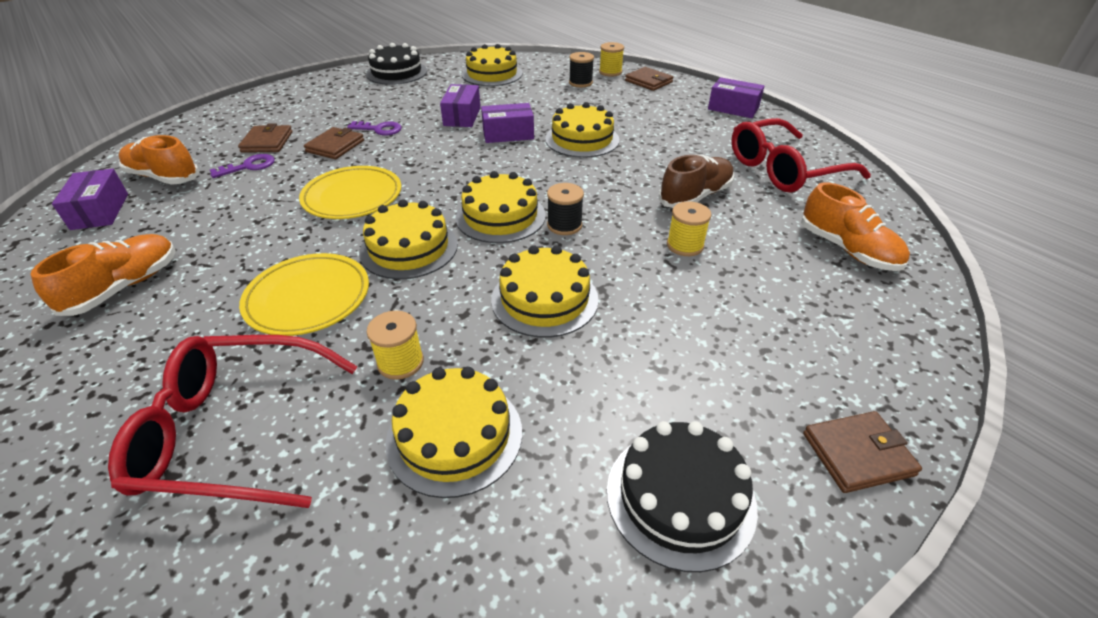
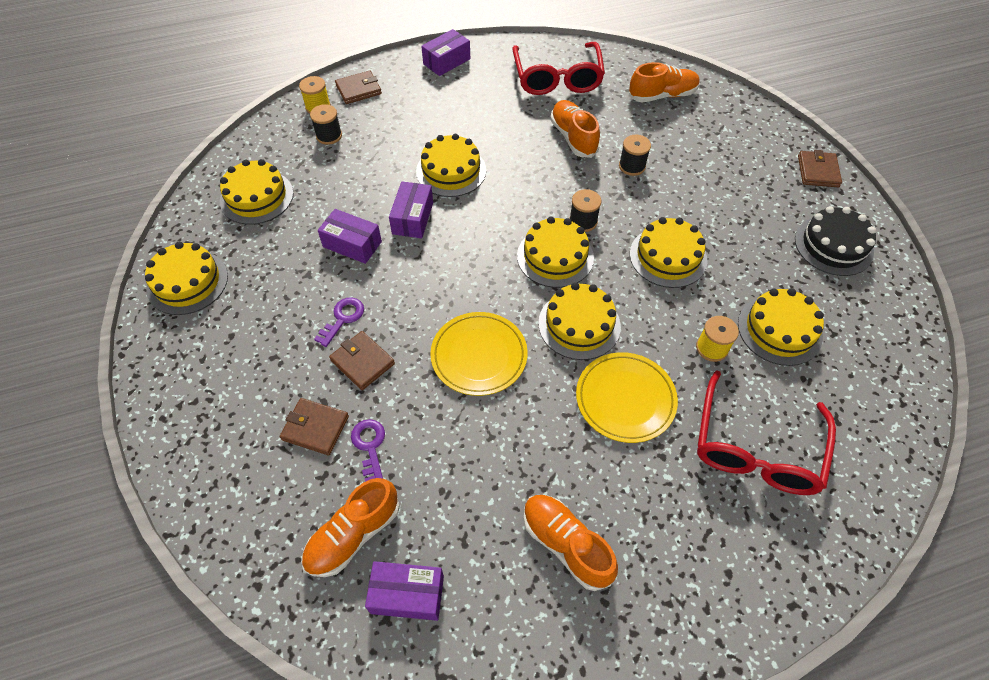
camera: 70 degrees left, 15 degrees up
(396, 72) = (187, 282): black cake -> yellow cake
(685, 245) = (632, 166): yellow spool -> black spool
(695, 196) = (573, 137): brown shoe -> orange shoe

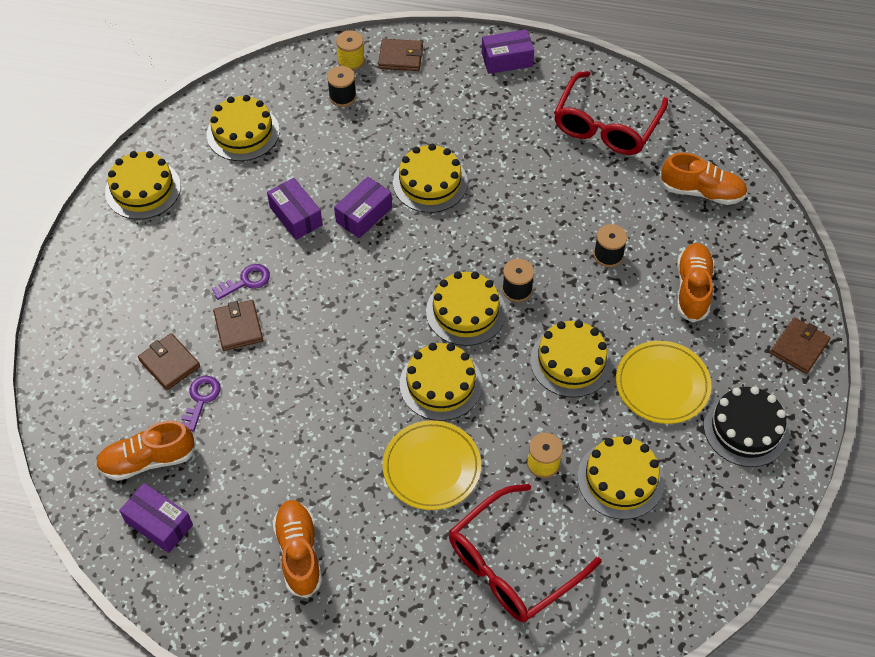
camera: 30 degrees right, 0 degrees up
(479, 356) = (336, 369): yellow plate -> yellow plate (662, 385)
(573, 137) = (573, 199): orange shoe -> orange shoe (692, 289)

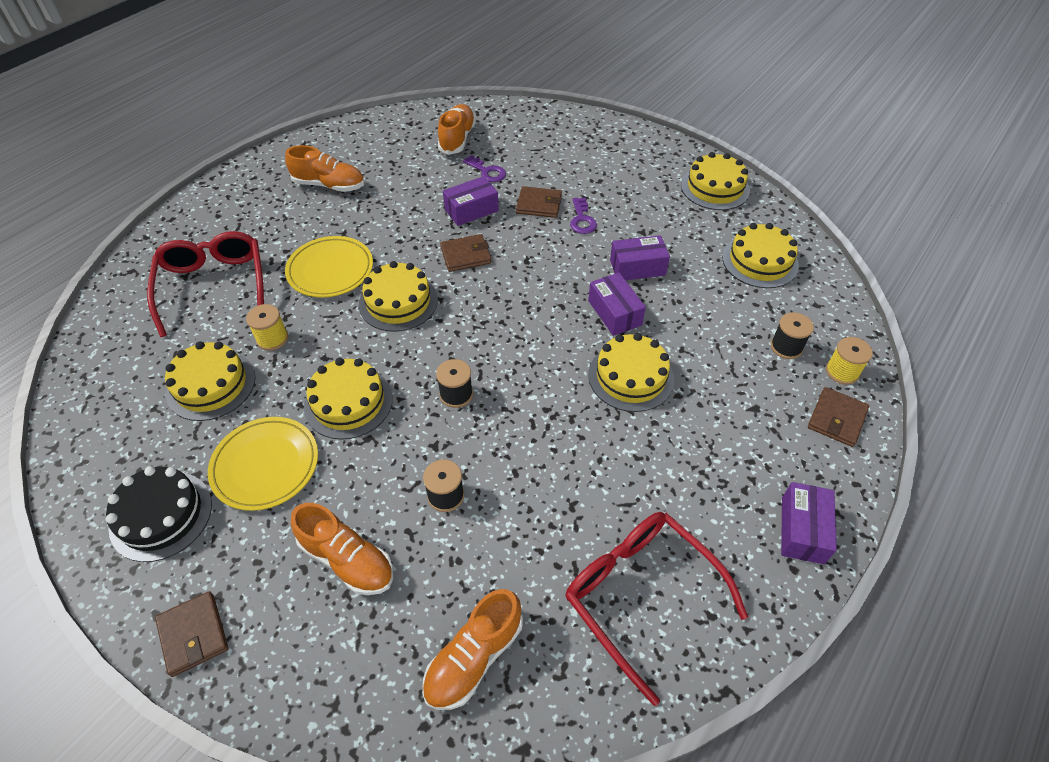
camera: 115 degrees right, 5 degrees down
(159, 523) = (406, 134): purple box -> purple box (471, 210)
(169, 363) = (529, 164): brown wallet -> brown wallet (466, 255)
(465, 311) = (458, 346): yellow cake -> none

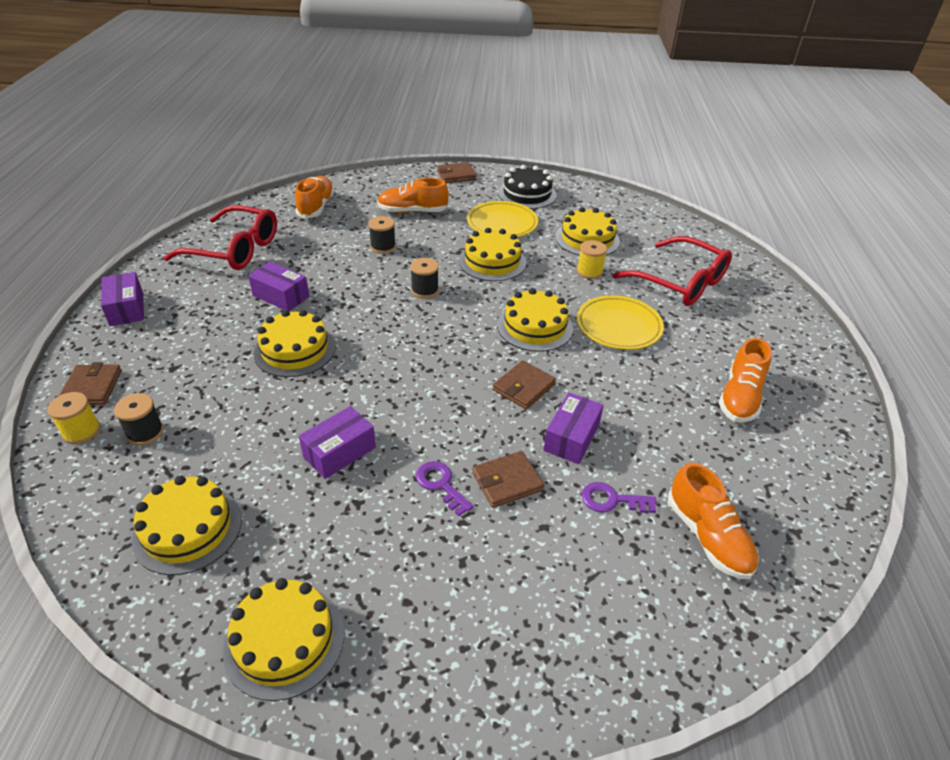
camera: 145 degrees right, 10 degrees down
(193, 634) = (456, 175): brown wallet -> brown wallet turned 45 degrees counterclockwise
(329, 185) = (740, 397): orange shoe -> orange shoe turned 45 degrees counterclockwise
(614, 313) = (338, 394): purple box -> purple box (281, 296)

